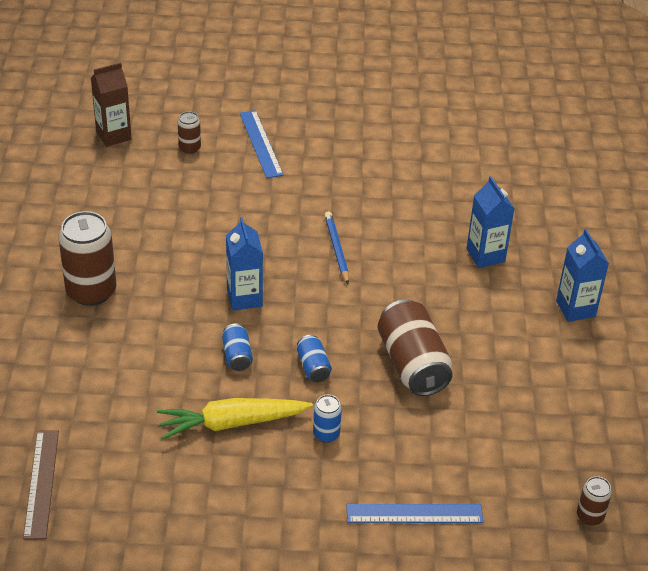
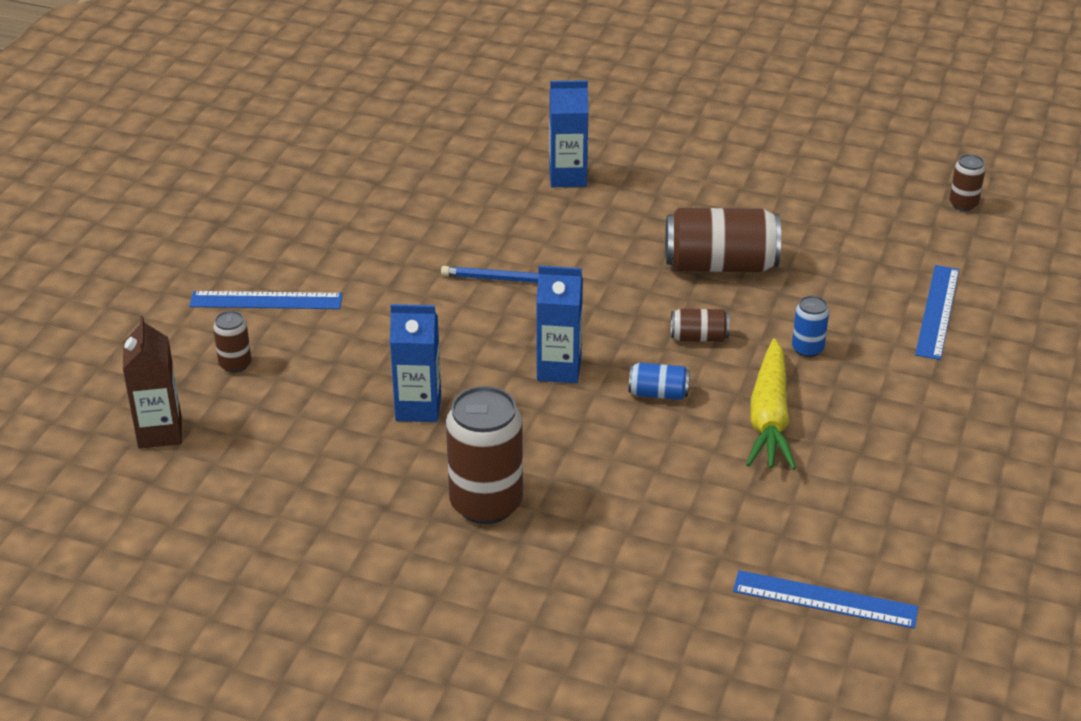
camera: 70 degrees left, 5 degrees down
(41, 483) = (825, 600): brown ruler -> blue ruler
(313, 367) = (699, 337): blue can -> brown can
(575, 309) = (677, 141): blue carton -> blue carton (418, 408)

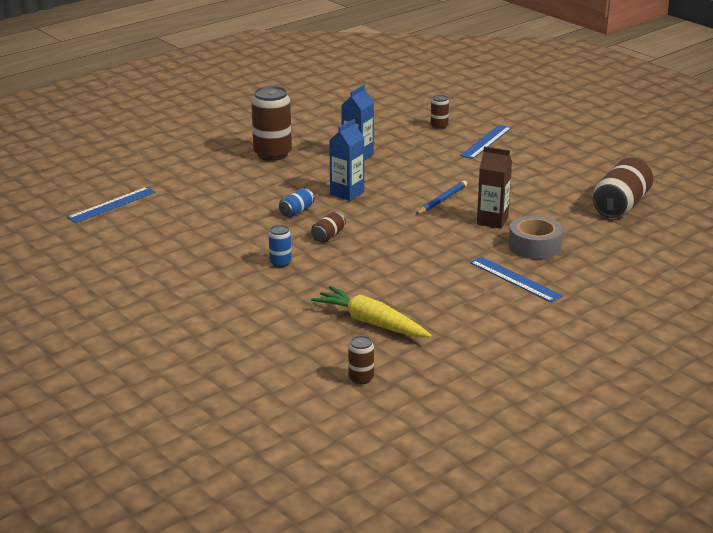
camera: 120 degrees right, 10 degrees down
(160, 432) = (405, 105): brown carton -> brown carton (492, 221)
(568, 177) = (534, 246): blue carton -> grey tape
(720, 265) = (388, 264): brown can -> brown can (621, 205)
(769, 417) = (241, 233): yellow carrot -> yellow carrot (371, 323)
(937, 311) = (262, 317): blue ruler -> blue ruler (515, 279)

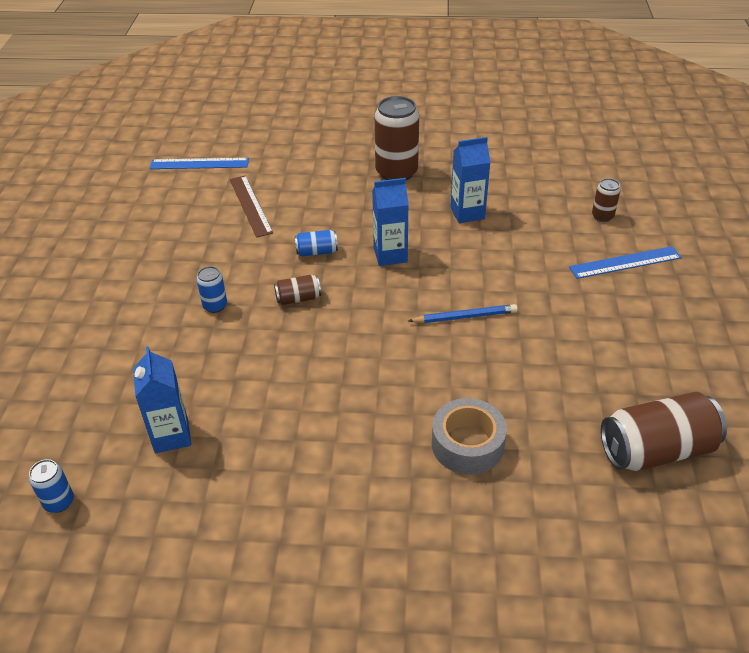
camera: 45 degrees right, 15 degrees up
(201, 209) = (250, 205): none -> brown ruler
(361, 378) = (59, 502): brown can -> blue can
(371, 323) = (171, 436): yellow carrot -> blue carton
(492, 221) = (475, 377): brown carton -> none
(515, 279) = (379, 478): blue ruler -> none

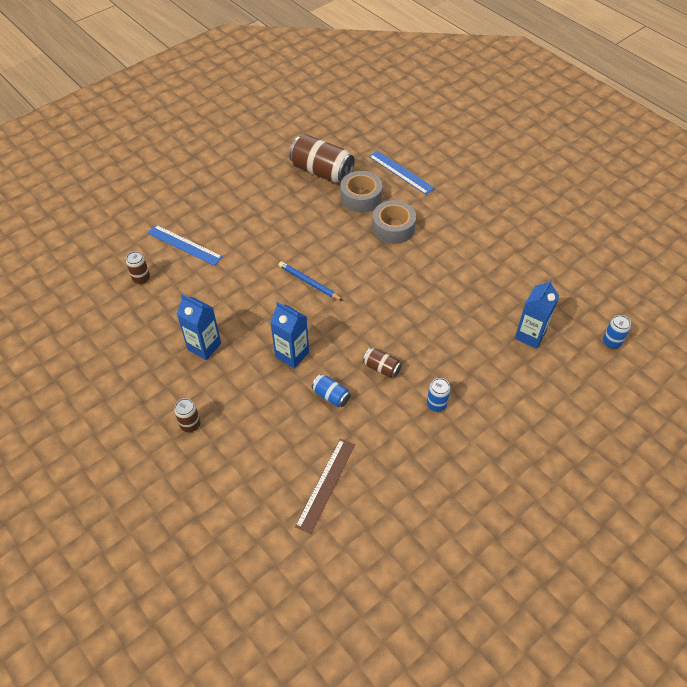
camera: 135 degrees left, 10 degrees up
(199, 163) = (313, 584): blue ruler -> blue ruler (400, 172)
(396, 172) = (190, 424): brown can -> brown can, size x0.49
(559, 453) = (361, 197): none -> grey tape

